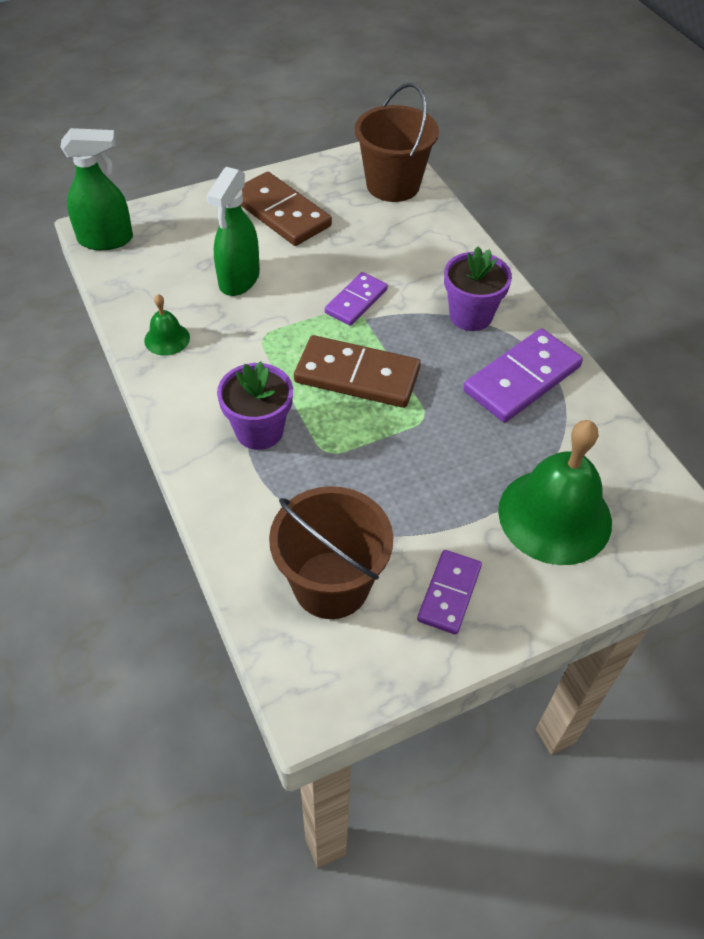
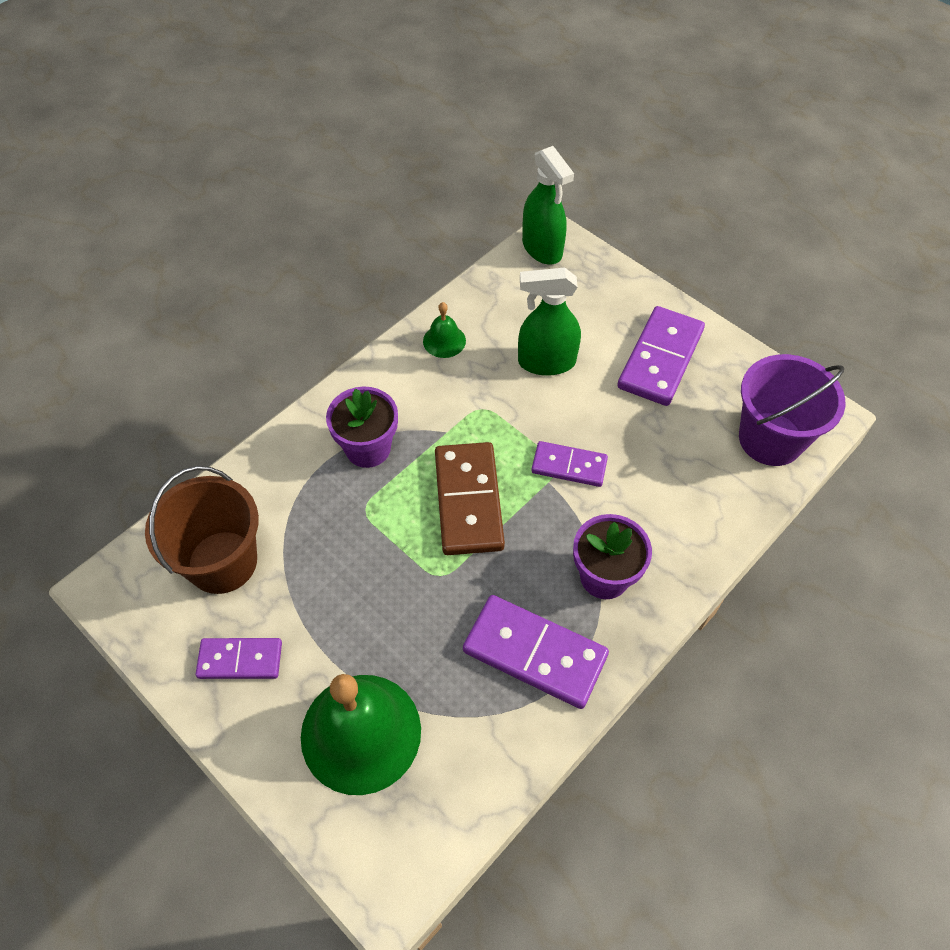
camera: 70 degrees right, 5 degrees up
(281, 213) = (660, 359): brown domino -> purple domino
(393, 185) = (770, 439): brown bucket -> purple bucket

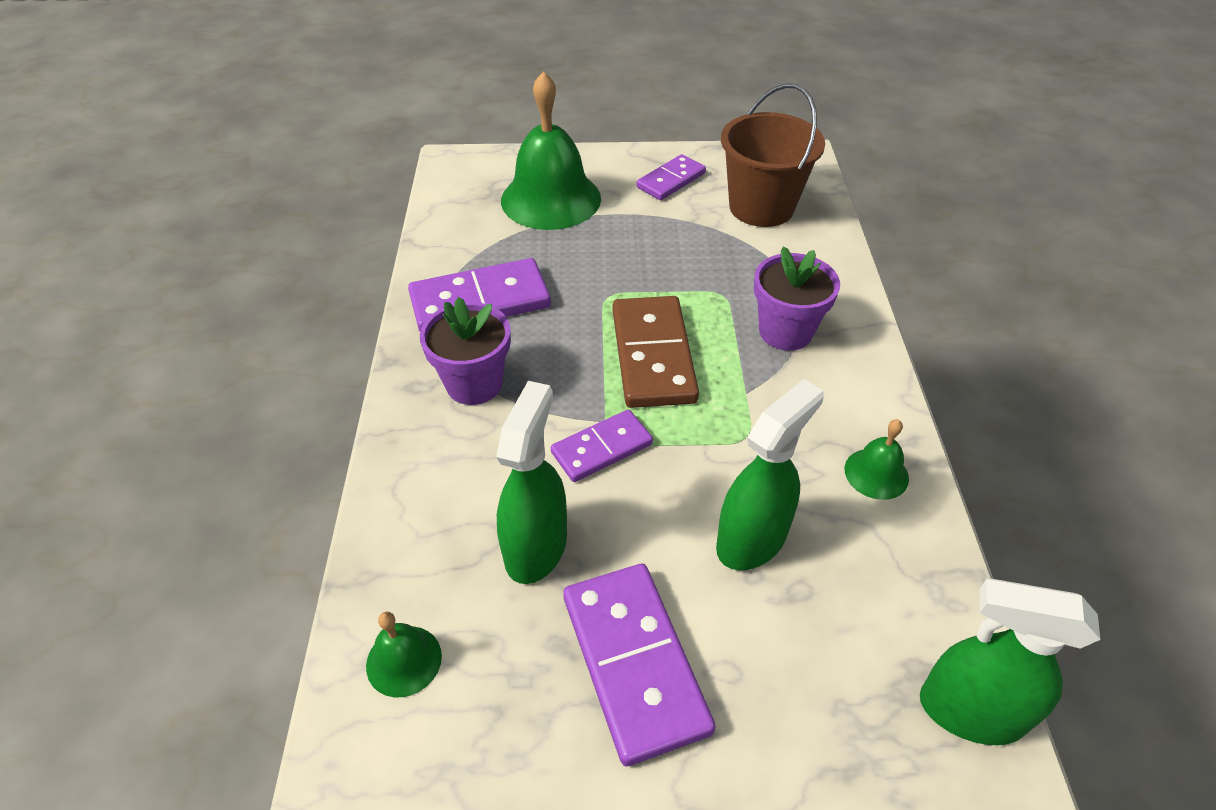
camera: 135 degrees right, 10 degrees down
(468, 501) = (653, 355): brown domino -> brown domino turned 45 degrees clockwise
(659, 441) = (536, 546): none -> green spray bottle
(770, 439) = (404, 660): purple bucket -> green bell

